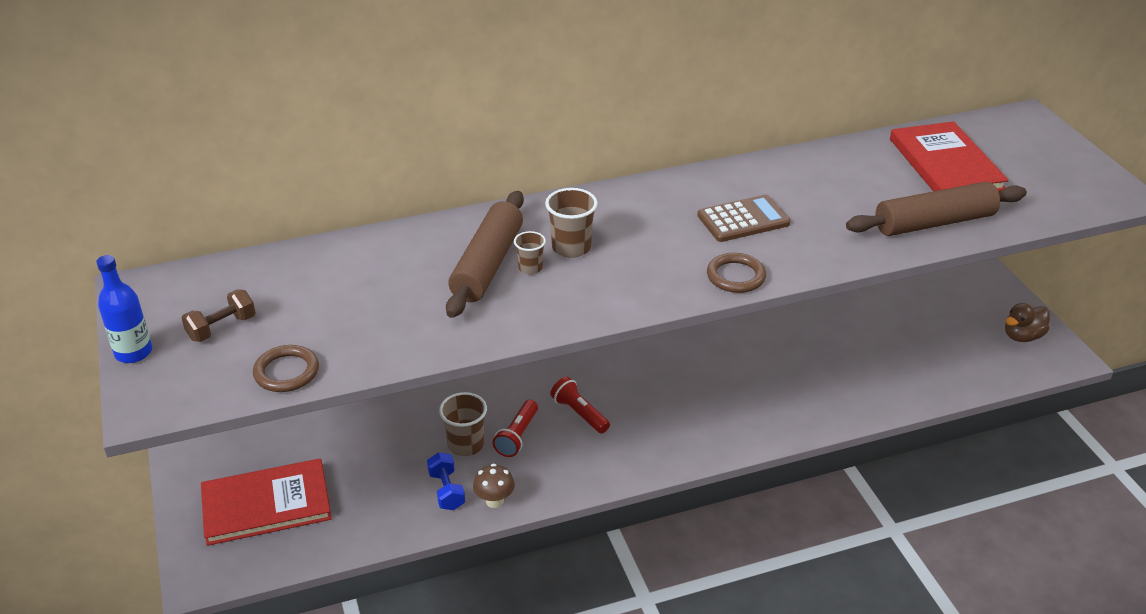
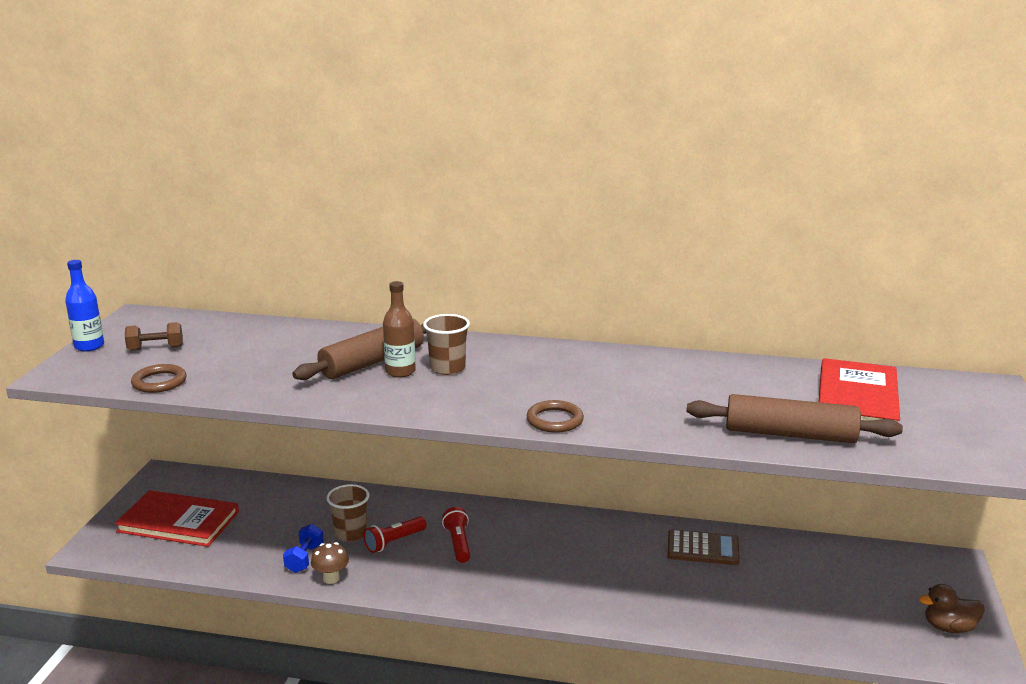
camera: 30 degrees right, 15 degrees down
(530, 268) = (400, 372): brown cup -> brown bottle
(743, 220) = (611, 387): brown calculator -> brown calculator (703, 548)

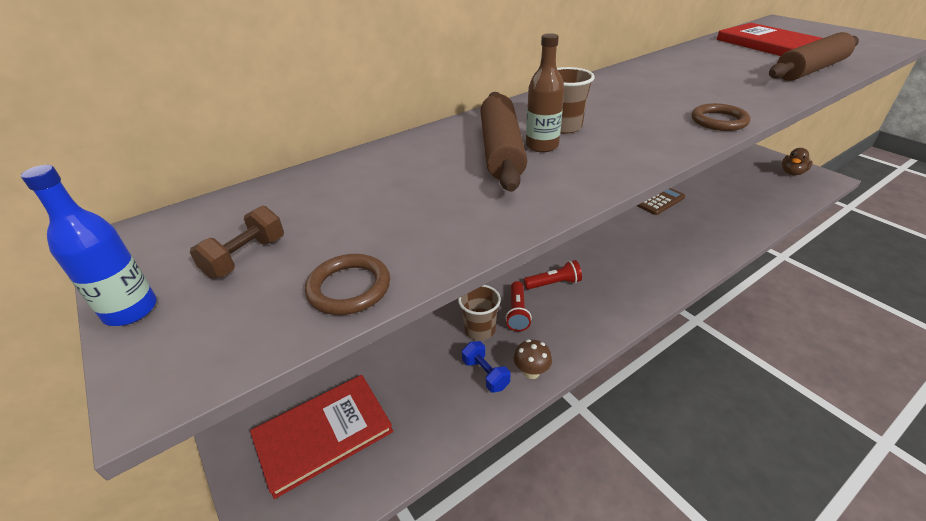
camera: 45 degrees left, 15 degrees up
(458, 543) = (554, 283): red flashlight -> red flashlight turned 135 degrees clockwise

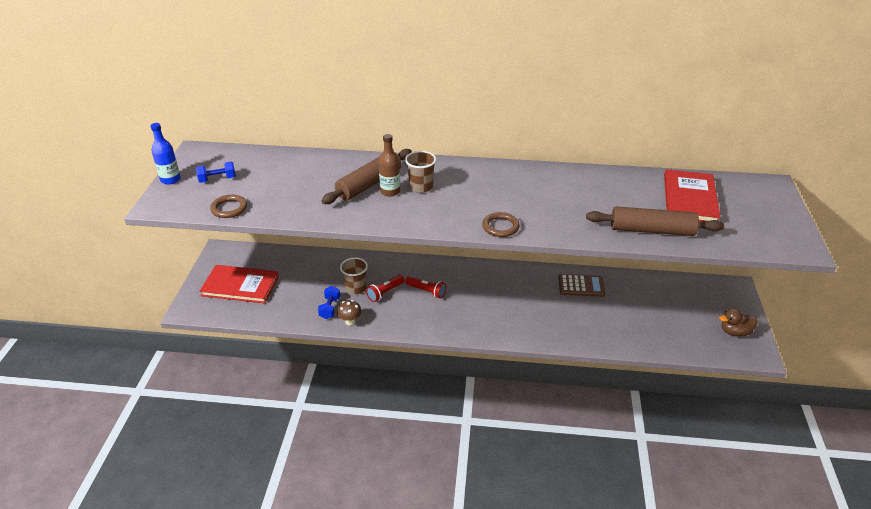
camera: 40 degrees right, 0 degrees up
(246, 257) = (217, 179): brown dumbbell -> blue dumbbell

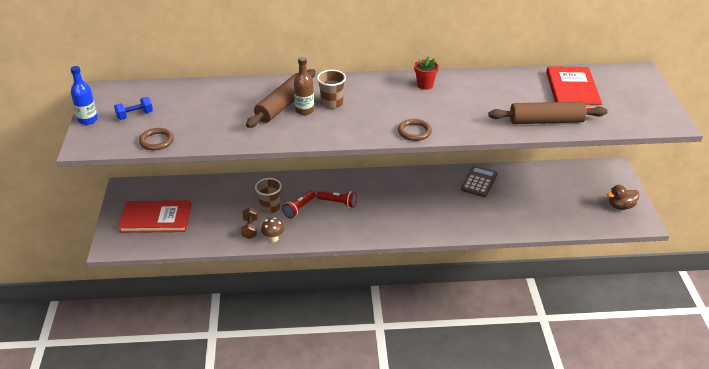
camera: 10 degrees left, 0 degrees up
(330, 308) = (250, 229): blue dumbbell -> brown dumbbell
(526, 177) = (425, 85): none -> red flower pot
(581, 286) = (479, 182): brown calculator -> brown calculator turned 60 degrees counterclockwise

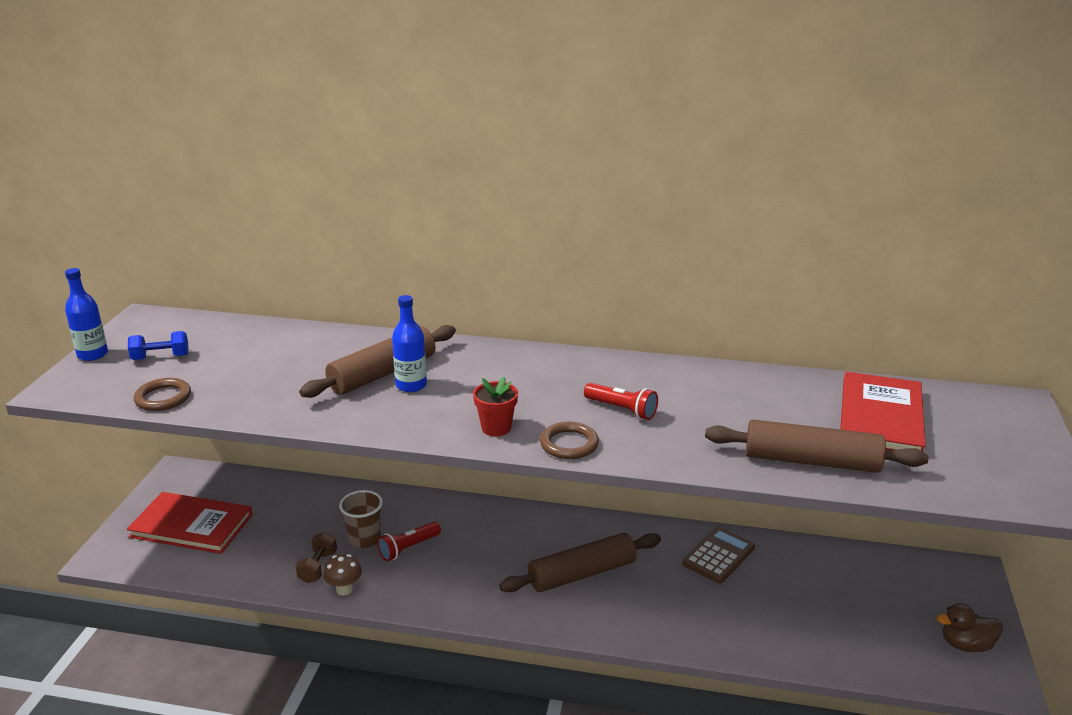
camera: 15 degrees right, 10 degrees down
(304, 110) = (411, 385): brown bottle -> blue bottle
(332, 103) = (460, 381): brown cup -> none
(338, 203) = (473, 550): red flashlight -> red flashlight (621, 410)
(407, 205) = (582, 573): none -> brown rolling pin
(425, 85) = (625, 374): red flower pot -> red flower pot (496, 428)

